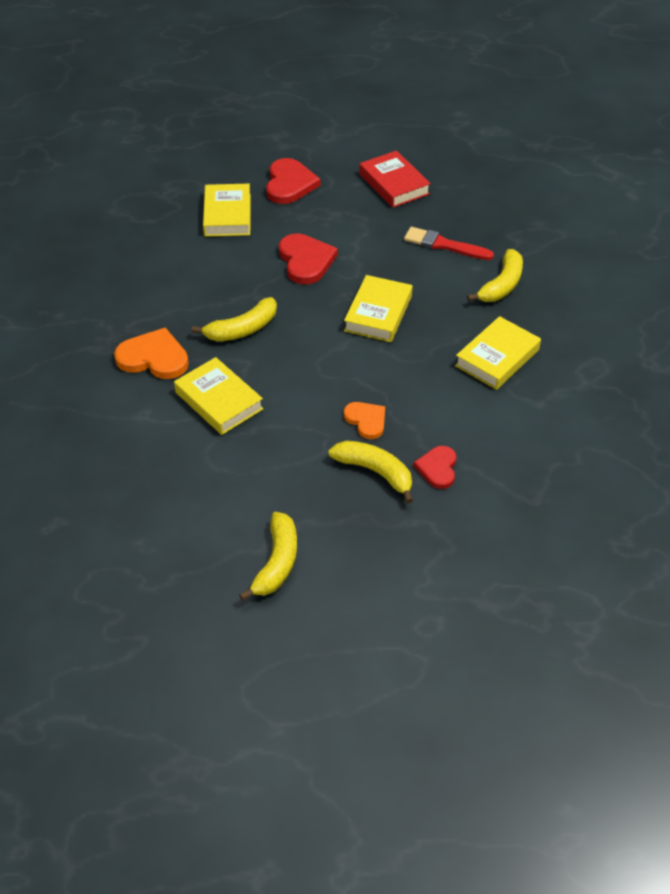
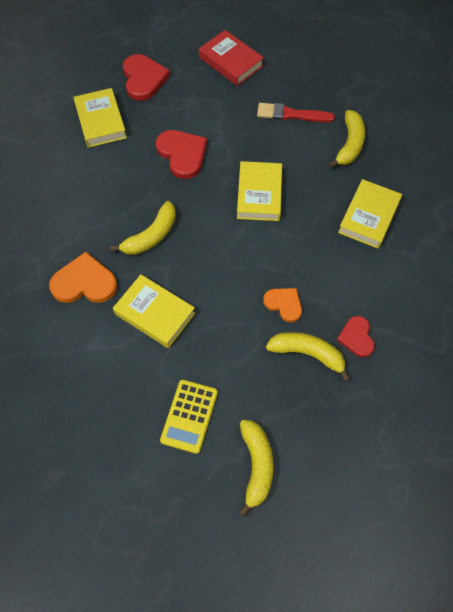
camera: 15 degrees left, 15 degrees up
(220, 501) = (189, 416): none -> yellow calculator

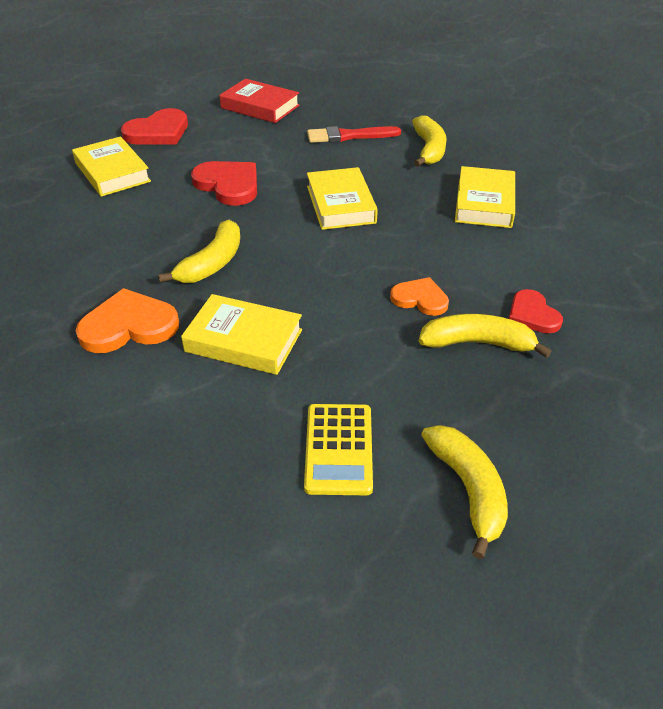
camera: 15 degrees left, 20 degrees down
(143, 79) = (158, 132): red heart -> red heart turned 75 degrees clockwise

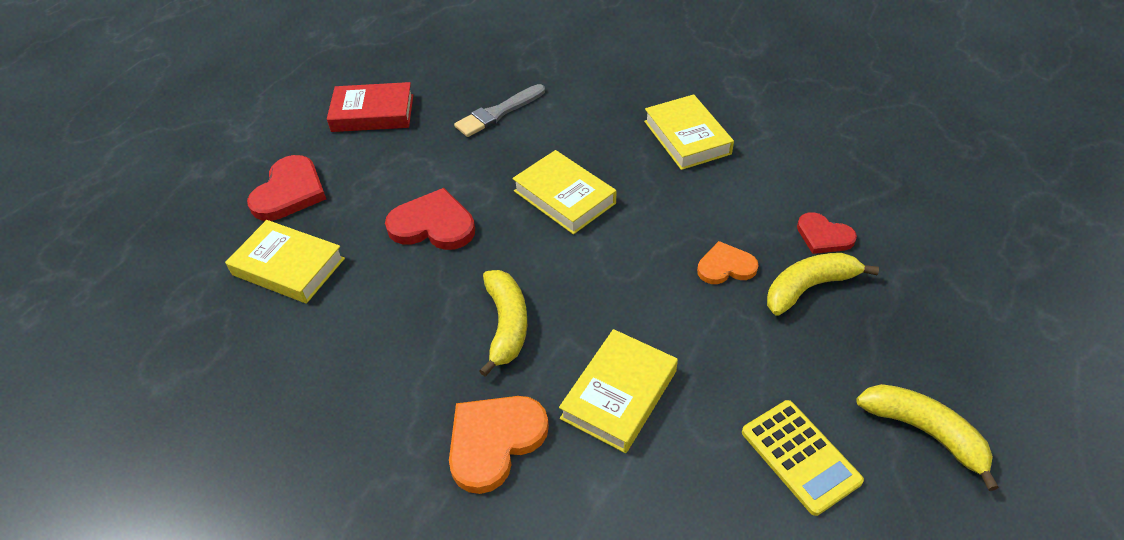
camera: 30 degrees left, 5 degrees up
(244, 340) = (619, 394): yellow book -> yellow book turned 45 degrees counterclockwise
(349, 136) = (498, 113): red brush -> grey brush
(429, 149) = (587, 98): yellow banana -> none

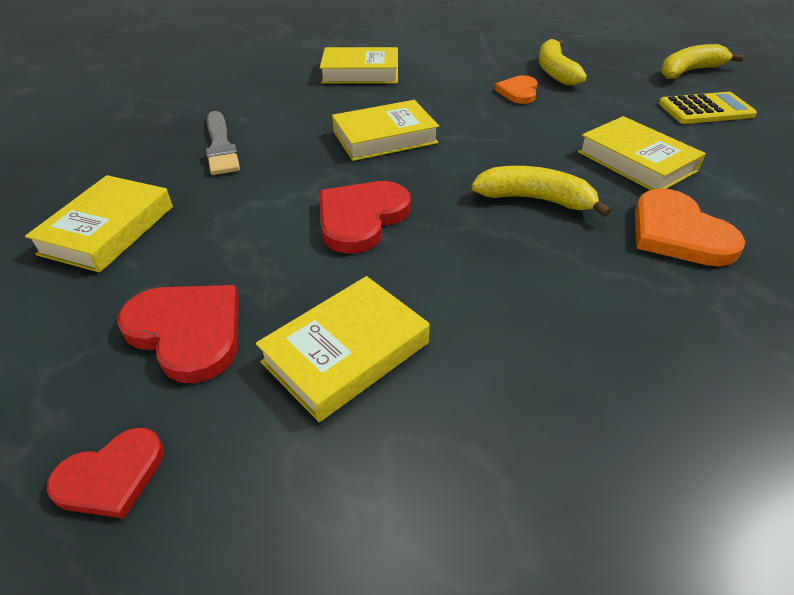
camera: 70 degrees left, 5 degrees down
(373, 113) = (108, 230): red book -> yellow book
(823, 236) = (508, 56): red heart -> red heart (111, 476)

